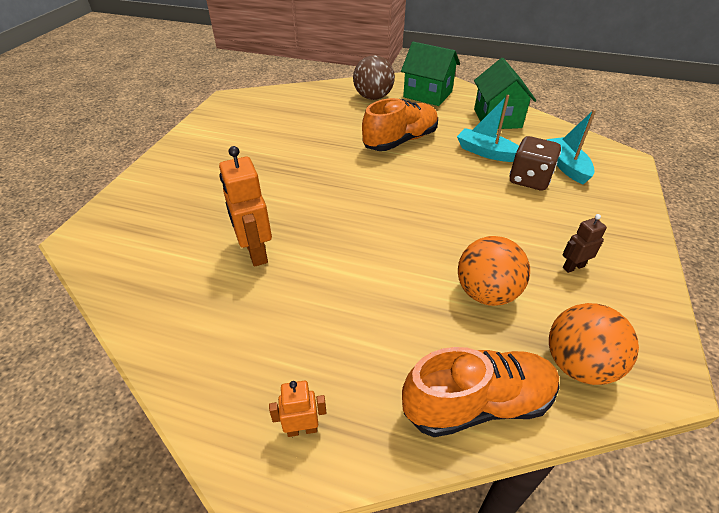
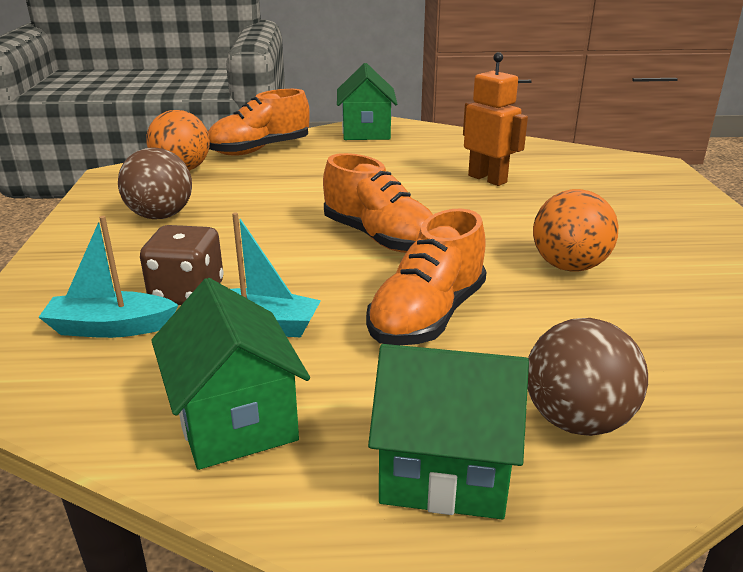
camera: 160 degrees right, 15 degrees down
(302, 429) = (366, 132): orange robot -> green house
(397, 198) = (379, 238): none -> orange shoe
(486, 293) = (255, 189): orange ball -> orange ball (569, 266)
(566, 166) = (111, 327): turquoise boat -> turquoise boat turned 120 degrees clockwise
(573, 267) = (160, 216): brown robot -> brown ball

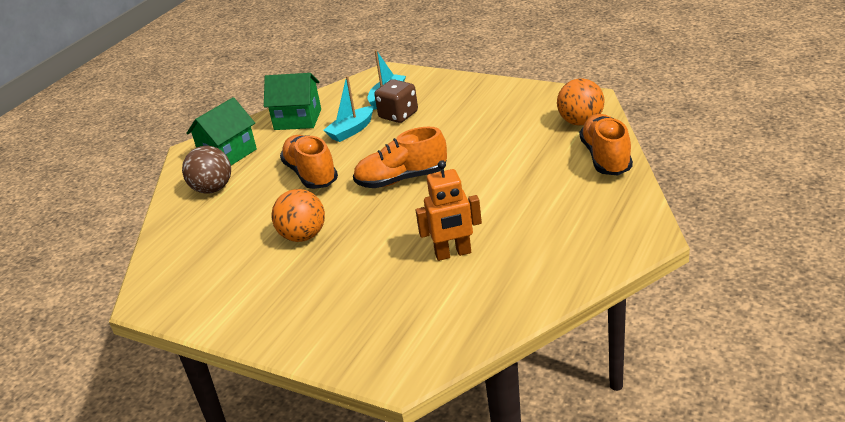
camera: 125 degrees right, 5 degrees up
(160, 216) = (501, 111): brown ball -> none
(366, 132) = (622, 221): green house -> none

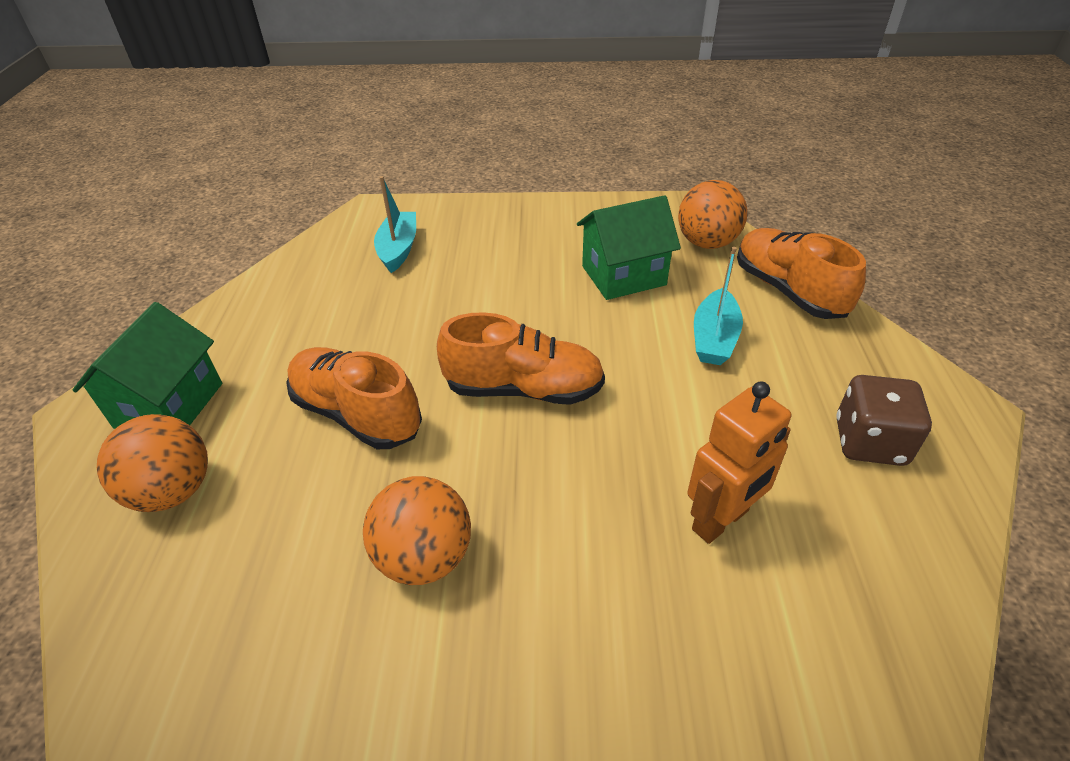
camera: 30 degrees left, 10 degrees up
(212, 189) = (173, 491): brown ball -> orange ball
(297, 119) = (269, 312): green house -> green house (623, 275)
(351, 130) = (377, 315): turquoise boat -> turquoise boat (714, 338)
(398, 115) = (437, 276): brown dice -> brown dice (869, 442)
(402, 179) = (523, 389): orange shoe -> orange shoe turned 135 degrees counterclockwise

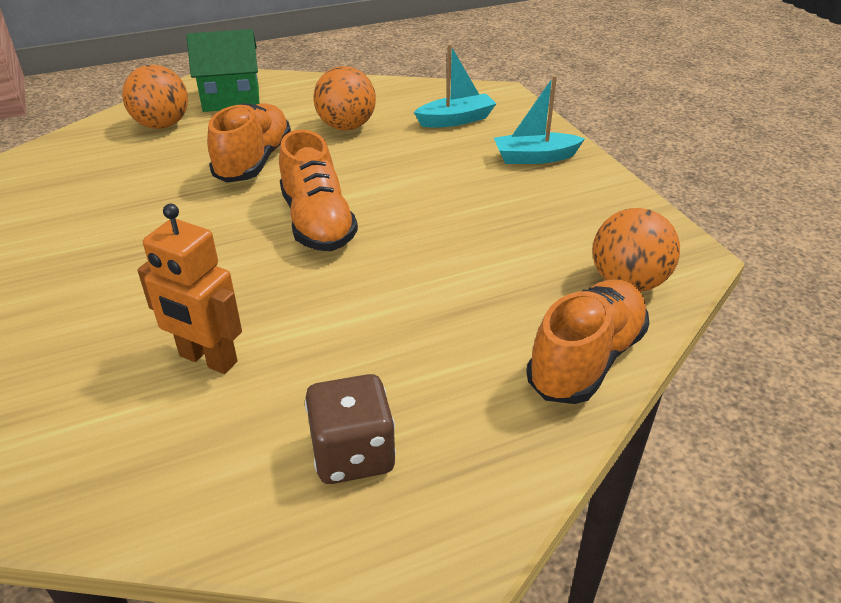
camera: 65 degrees right, 5 degrees down
(424, 557) = (133, 225): orange ball -> orange ball (346, 127)
(623, 275) = (516, 239): green house -> none
(714, 338) = (455, 316): turquoise boat -> turquoise boat (535, 157)

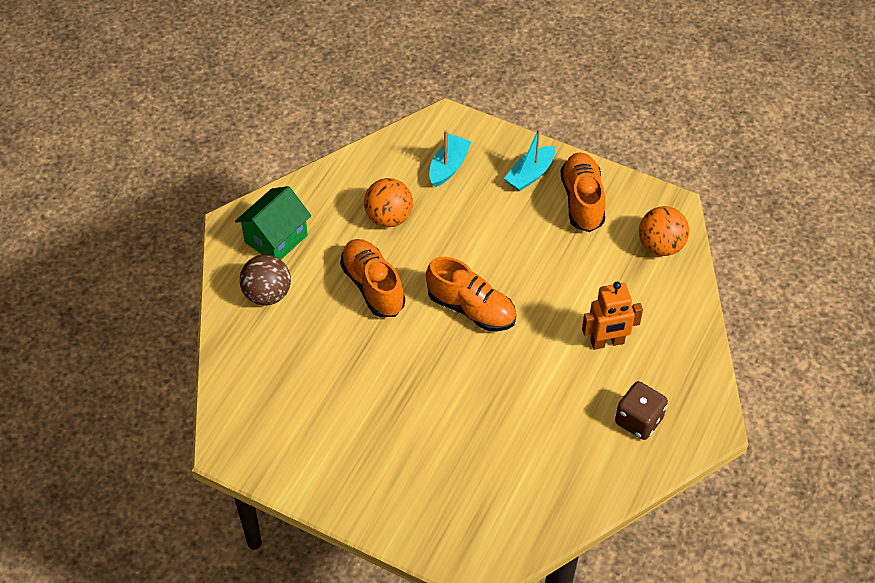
camera: 40 degrees left, 15 degrees up
(162, 125) = (267, 294): orange ball -> brown ball
(207, 359) = (526, 424): orange robot -> orange robot (607, 342)
(586, 359) = (682, 307): orange shoe -> orange shoe (582, 200)

